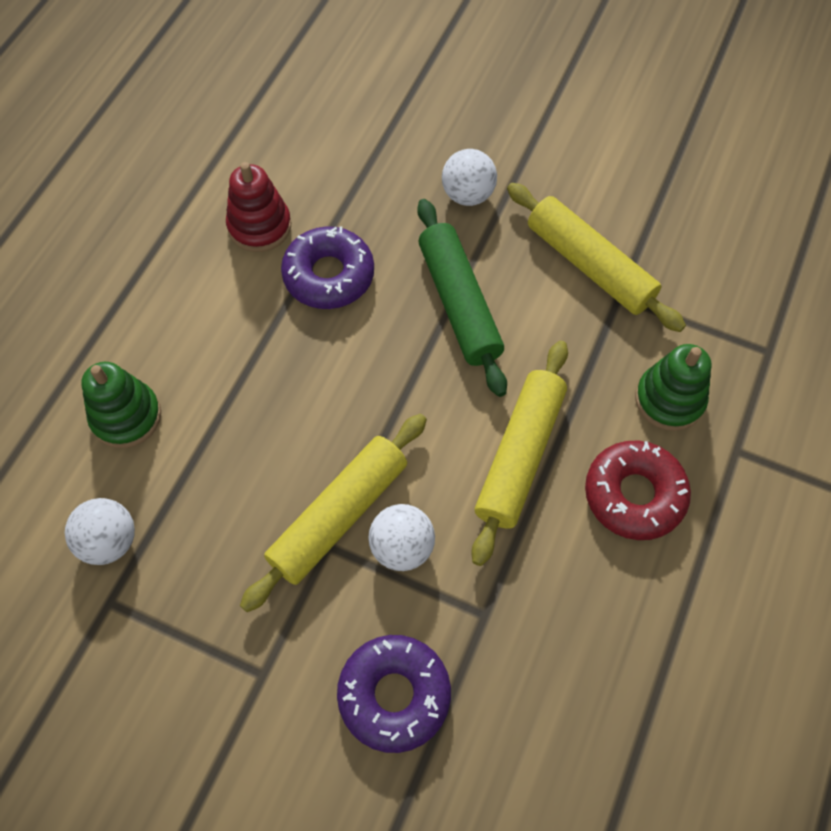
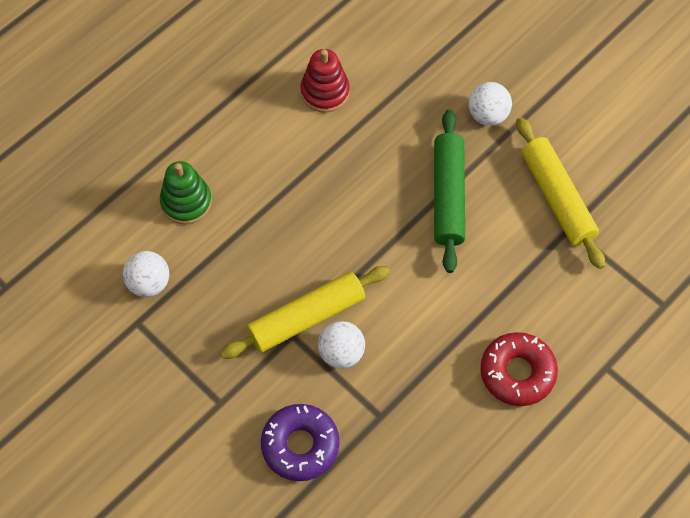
camera: 20 degrees right, 0 degrees up
(329, 275) = (361, 145): purple donut -> none
(519, 455) = (447, 319): yellow rolling pin -> none
(669, 400) = (572, 315): green stacking toy -> none

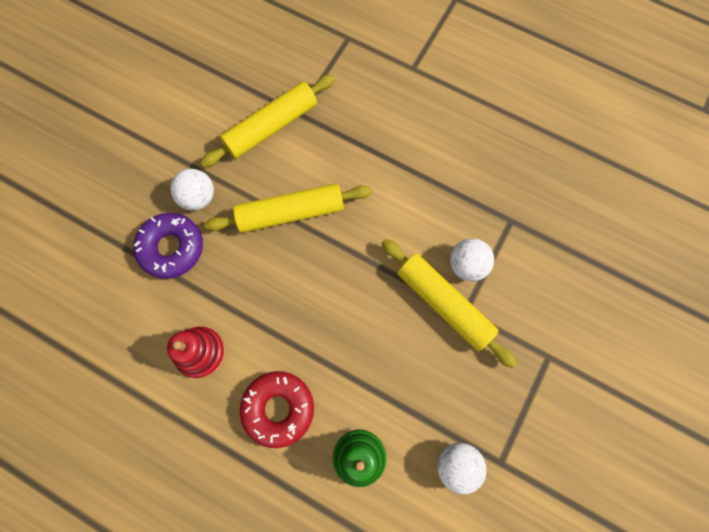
camera: 105 degrees left, 10 degrees up
(300, 445) = (559, 277): purple donut -> purple donut (172, 248)
(448, 196) = (290, 213): green rolling pin -> yellow rolling pin
(517, 372) = (438, 127): red donut -> red donut (278, 408)

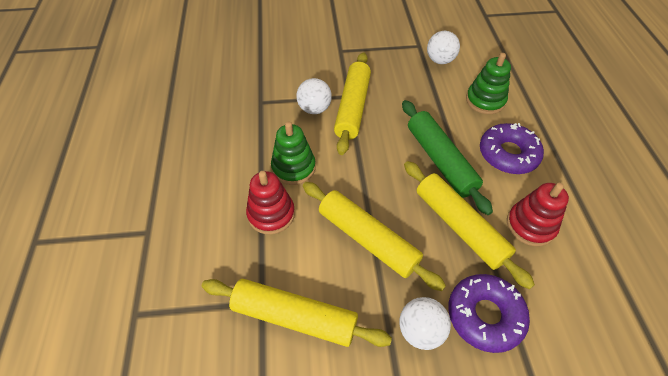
camera: 125 degrees left, 20 degrees down
(246, 292) = (459, 226): none -> yellow rolling pin
(278, 408) = (508, 154): red donut -> purple donut
(319, 335) = (440, 160): none -> green rolling pin
(367, 157) = (271, 214): none -> red stacking toy
(403, 201) = (293, 167): none -> green stacking toy

